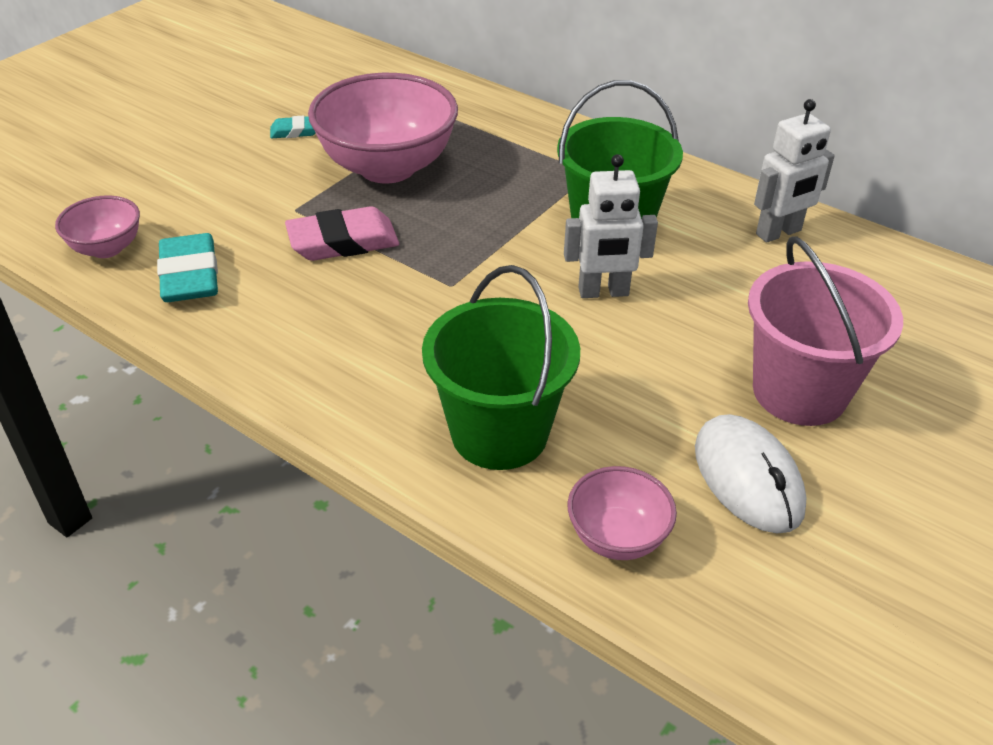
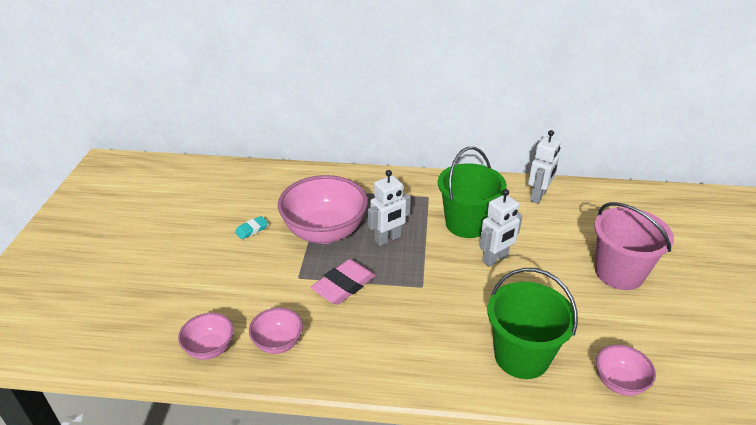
camera: 30 degrees left, 5 degrees down
(190, 275) = (278, 343): turquoise eraser -> pink bowl
(467, 207) = (388, 239): none -> white robot
(748, 477) = (639, 325): white mouse -> none

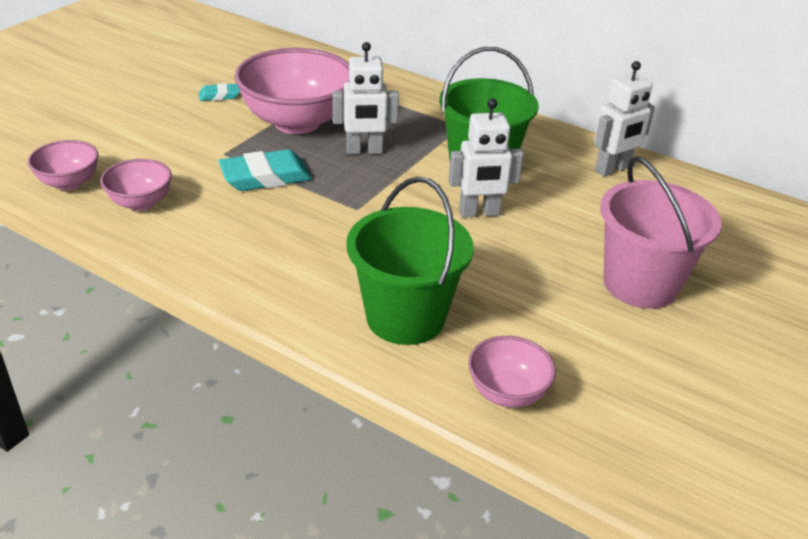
camera: 25 degrees right, 0 degrees up
(344, 285) = (265, 177): pink eraser -> turquoise eraser

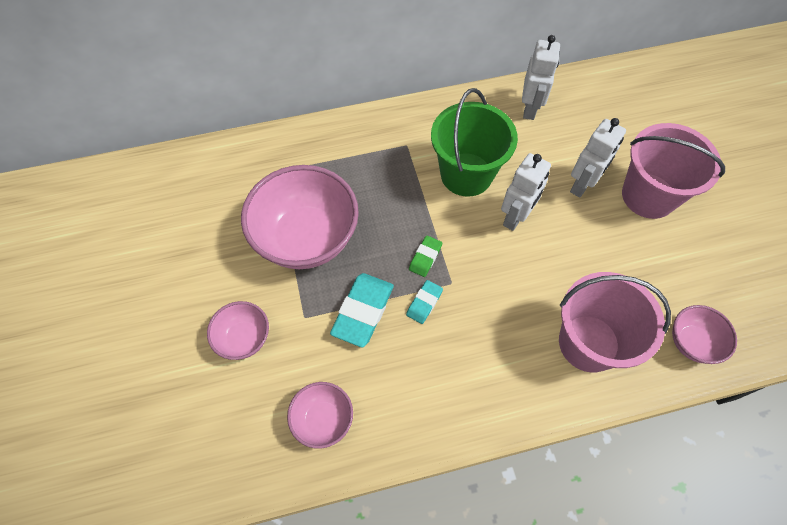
camera: 45 degrees left, 25 degrees up
(69, 183) = (247, 456): pink bowl -> pink bowl (244, 338)
(219, 96) = (214, 262): turquoise eraser -> turquoise eraser (424, 303)
(362, 184) = (425, 257): none -> green eraser
(364, 151) = (385, 225): white robot -> white robot (582, 185)
(405, 317) = (588, 343): green bucket -> pink bucket

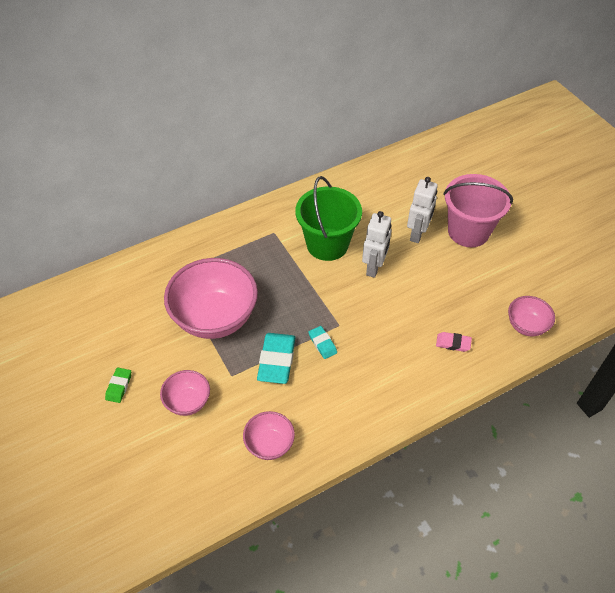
camera: 15 degrees left, 10 degrees down
(424, 303) = (322, 344): turquoise eraser -> turquoise eraser turned 45 degrees counterclockwise
(425, 257) = (313, 311): green eraser -> green eraser (119, 386)
(530, 108) = (362, 186): white robot -> none
(588, 343) = (453, 343): pink bucket -> pink eraser

